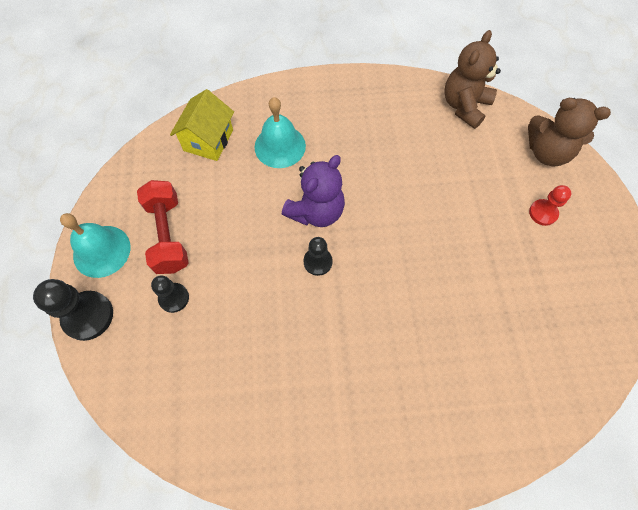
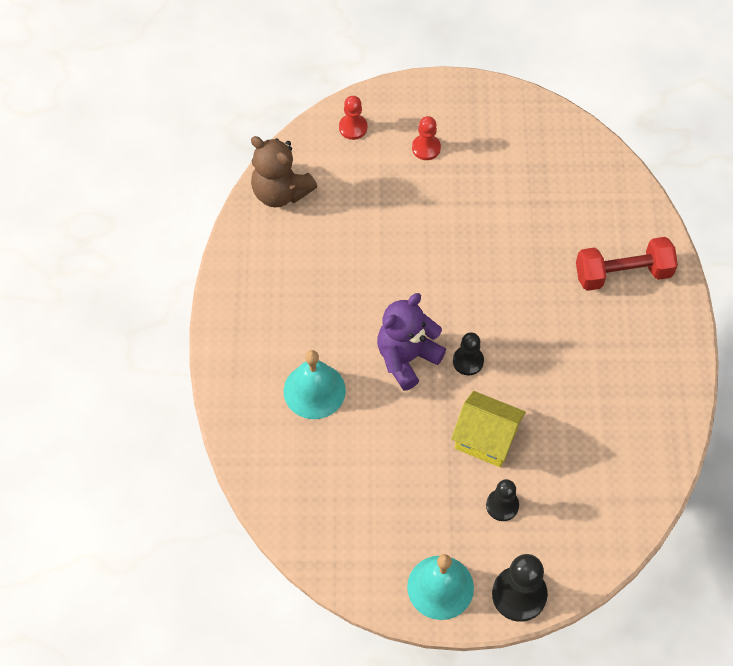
camera: 85 degrees left, 5 degrees down
(168, 235) = (425, 514): red dumbbell -> red dumbbell (623, 274)
(208, 140) = (296, 471): yellow house -> yellow house (485, 439)
(316, 211) = (407, 358): purple teddy bear -> purple teddy bear turned 90 degrees counterclockwise
(547, 152) = (353, 128): brown teddy bear -> red pawn

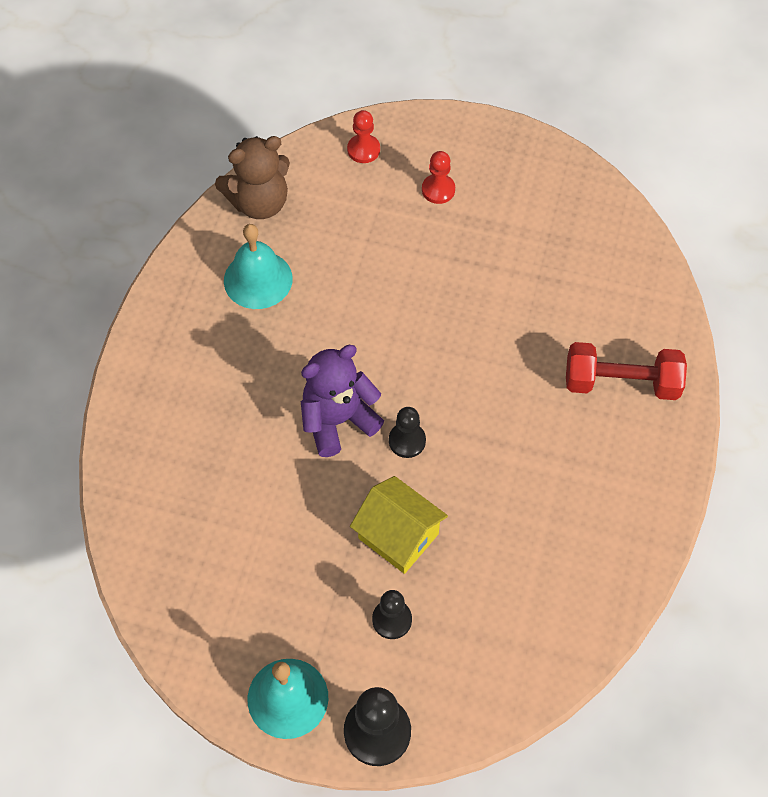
camera: 15 degrees right, 0 degrees up
(280, 192) = (259, 202): brown teddy bear -> brown teddy bear turned 75 degrees counterclockwise
(314, 390) = (221, 432): turquoise bell -> turquoise bell (258, 279)

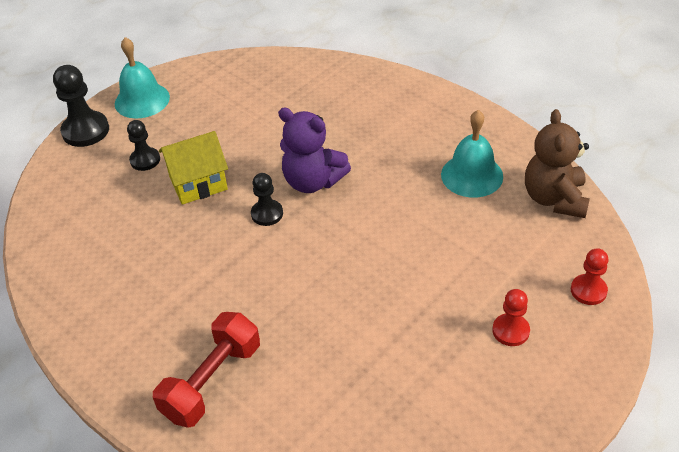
camera: 120 degrees right, 15 degrees down
(338, 420) = (312, 181): purple teddy bear -> purple teddy bear turned 120 degrees clockwise

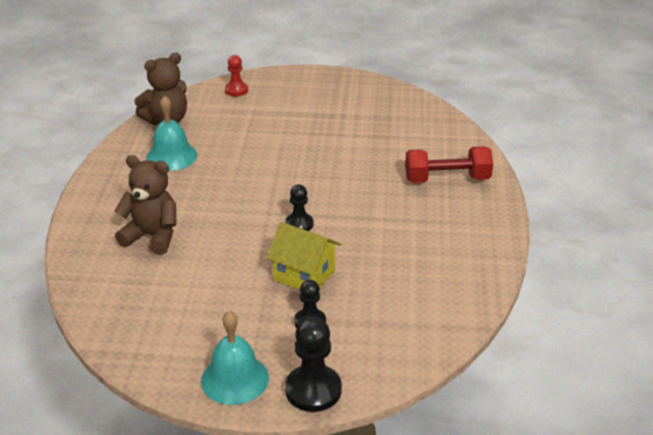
camera: 130 degrees left, 10 degrees down
(312, 181) = (244, 219): purple teddy bear -> none
(347, 117) = (152, 236): none -> brown teddy bear
(510, 331) = (292, 103): red pawn -> none

